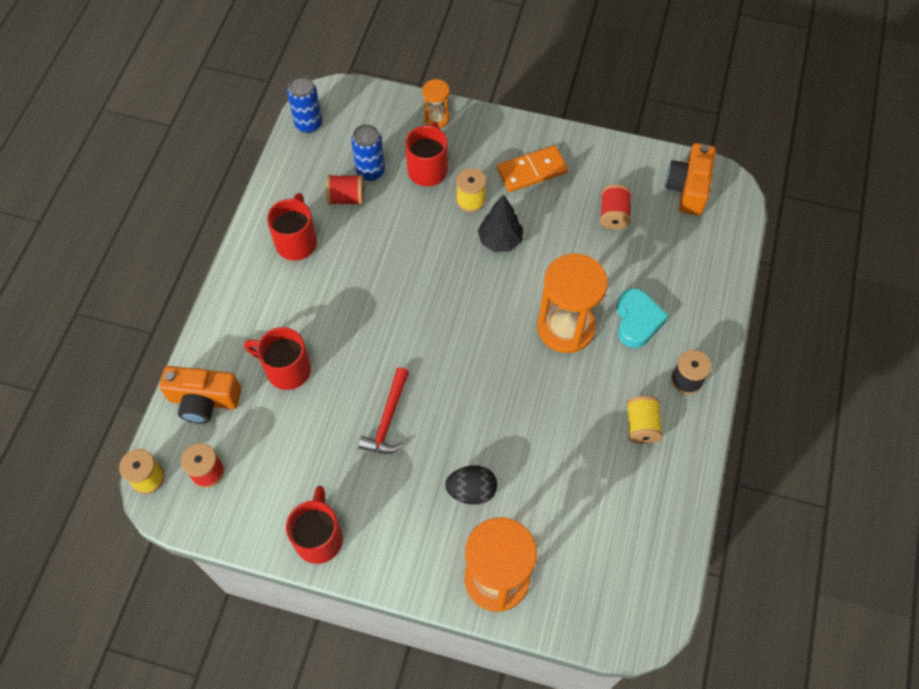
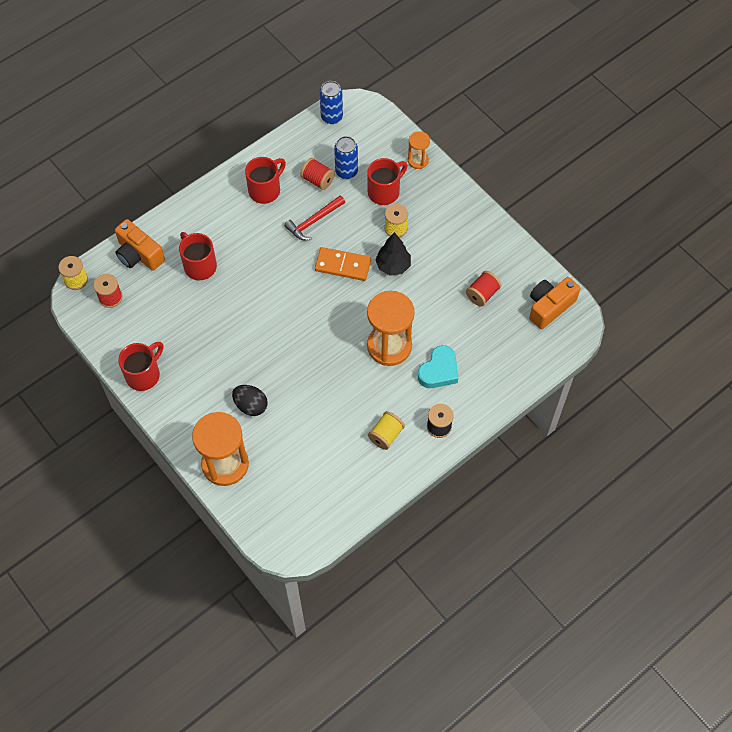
camera: 35 degrees right, 0 degrees up
(388, 419) = (235, 332): red hammer -> red hammer (313, 221)
(532, 171) = (452, 233): orange domino -> orange domino (343, 265)

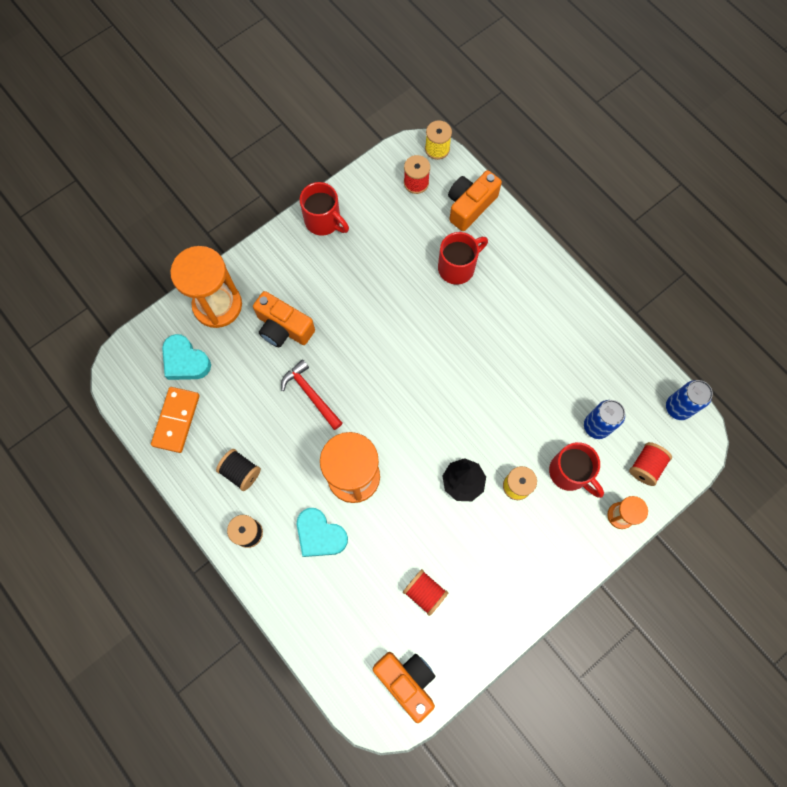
camera: 90 degrees right, 10 degrees up
(251, 405) = (283, 328): black egg -> orange camera
(265, 190) = (563, 333): red mug -> none
(280, 489) = (185, 361): none -> turquoise heart
(313, 221) = (522, 388): red hammer -> red hammer (311, 394)
(318, 180) = (581, 392): red spool -> red spool (645, 466)
(343, 265) = (461, 423): orange domino -> orange domino (176, 420)
(386, 435) = (241, 472): yellow spool -> black spool

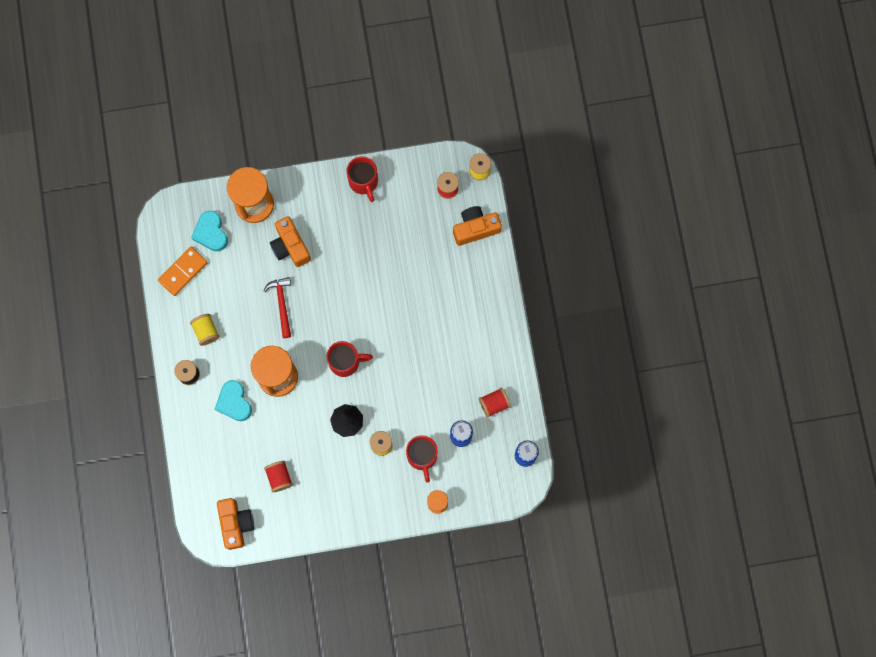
camera: 30 degrees right, 5 degrees up
(241, 472) = (206, 331): black spool -> yellow spool
(457, 267) = (437, 270): red mug -> red mug (345, 362)
(645, 466) = (476, 481): red spool -> red spool (494, 404)

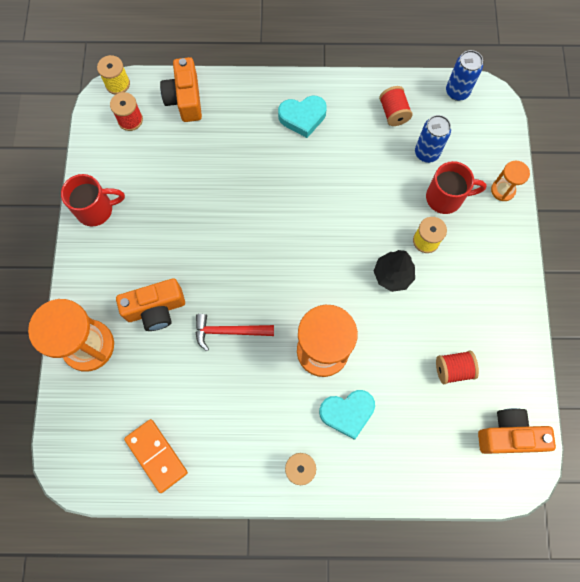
camera: 80 degrees left, 5 degrees down
(206, 331) = (245, 436): yellow spool -> none
(211, 233) = (112, 409): turquoise heart -> turquoise heart (302, 117)
(345, 362) = (317, 266): red mug -> none

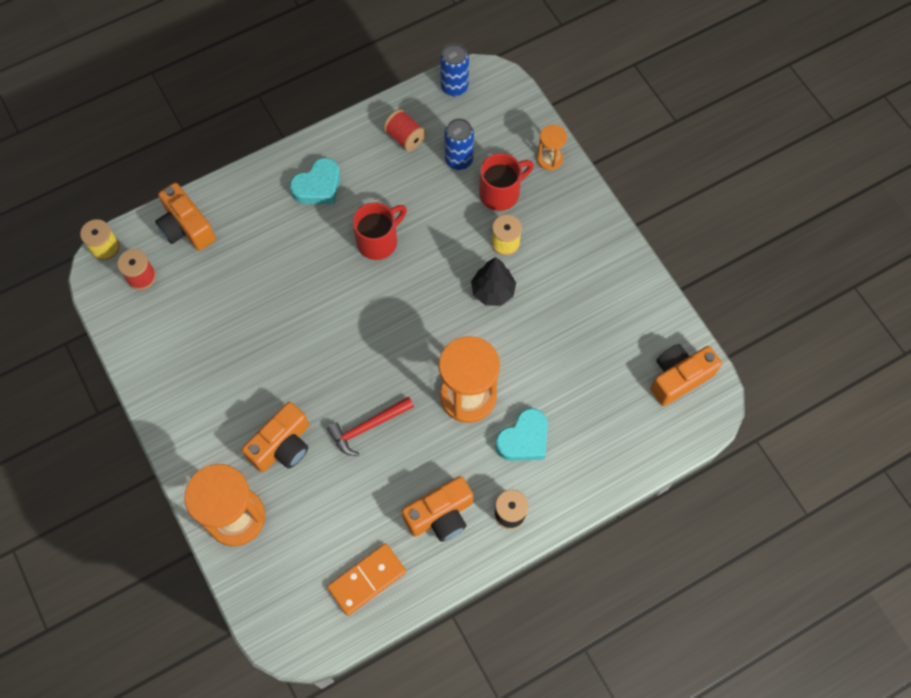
camera: 30 degrees left, 5 degrees down
(96, 209) = (161, 383): red mug -> red mug (378, 241)
(156, 455) = (367, 580): orange domino -> orange domino turned 60 degrees counterclockwise
(244, 437) = (440, 515): none -> orange camera
(453, 369) = (597, 347): red spool -> none

